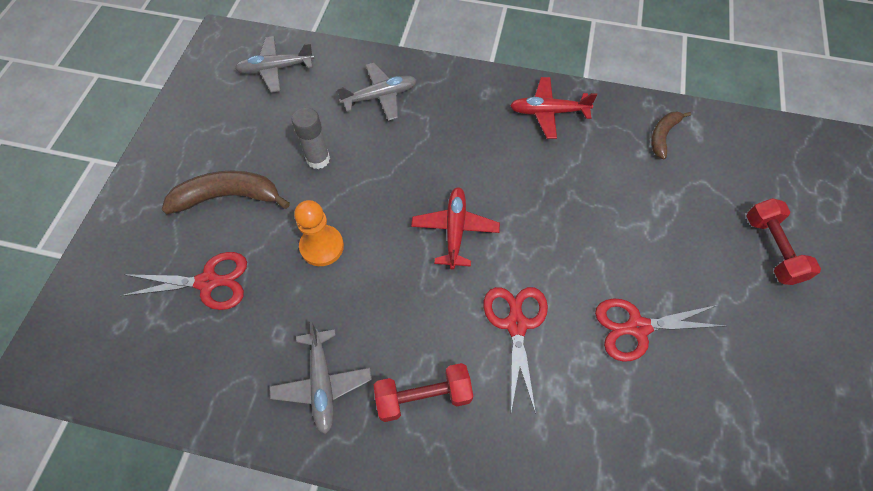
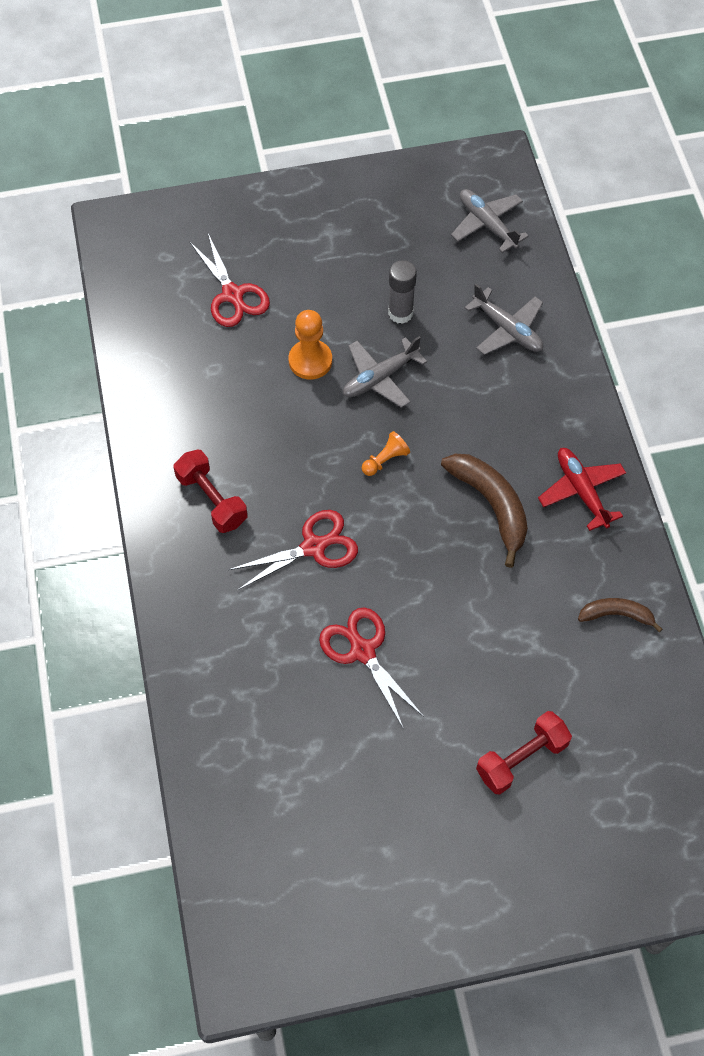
camera: 65 degrees right, 0 degrees up
(228, 197) = (320, 264): brown banana -> brown banana (491, 505)
(322, 384) = (187, 421): grey plane -> grey plane (380, 378)
(455, 230) = (385, 460): red plane -> orange pawn

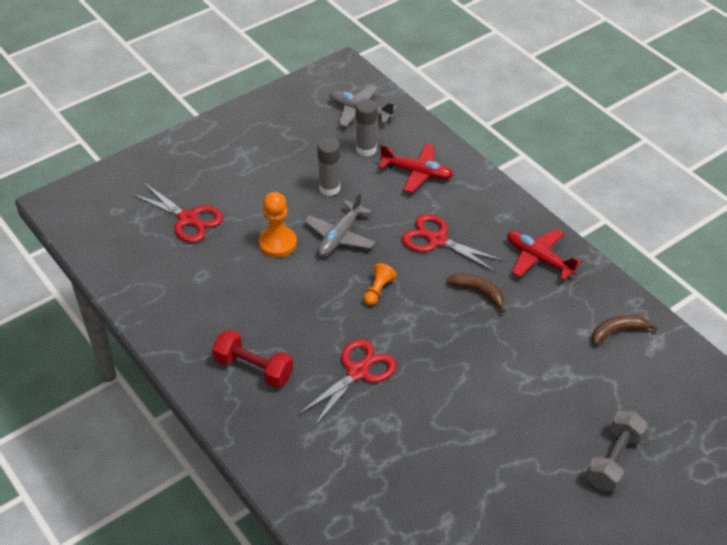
camera: 25 degrees left, 15 degrees down
(363, 651) = (443, 432): red scissors -> red scissors (437, 240)
(467, 277) = (366, 149): none -> grey glue stick
(491, 505) = (478, 292): brown banana -> brown banana, size x0.59
(507, 329) = (417, 173): grey plane -> red plane
(521, 758) = (613, 460): red dumbbell -> grey dumbbell

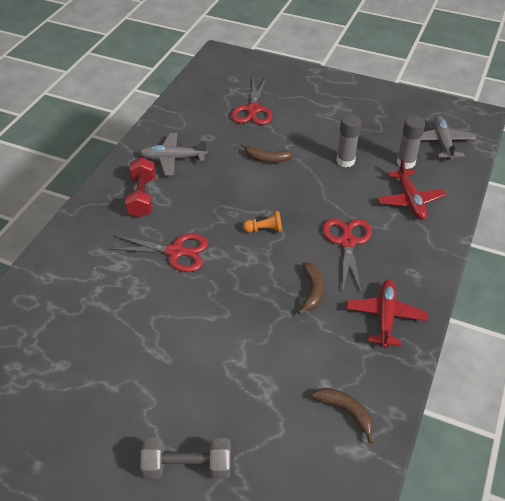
camera: 60 degrees right, 0 degrees up
(277, 243) = (267, 159): orange pawn -> brown banana
(340, 236) = (302, 186): grey plane -> grey plane (173, 158)

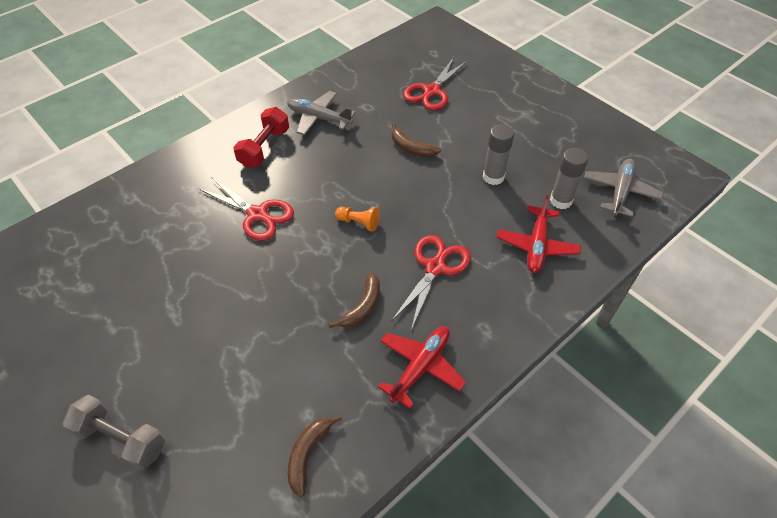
camera: 25 degrees right, 5 degrees up
(345, 412) = (308, 454): brown banana -> brown banana turned 135 degrees counterclockwise

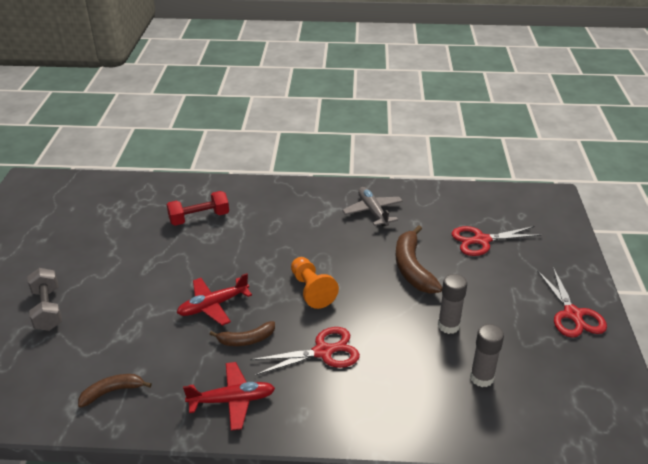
camera: 45 degrees right, 15 degrees down
(257, 214) = (258, 244): red scissors -> red scissors (572, 314)
(264, 148) = (313, 209): red dumbbell -> red dumbbell (199, 218)
(358, 223) = (311, 290): orange pawn -> orange pawn, size x1.64
(411, 148) = (412, 268): brown banana -> brown banana, size x1.69
(536, 245) = (416, 392): red plane -> red plane (213, 306)
(620, 192) = (546, 408): grey plane -> none

